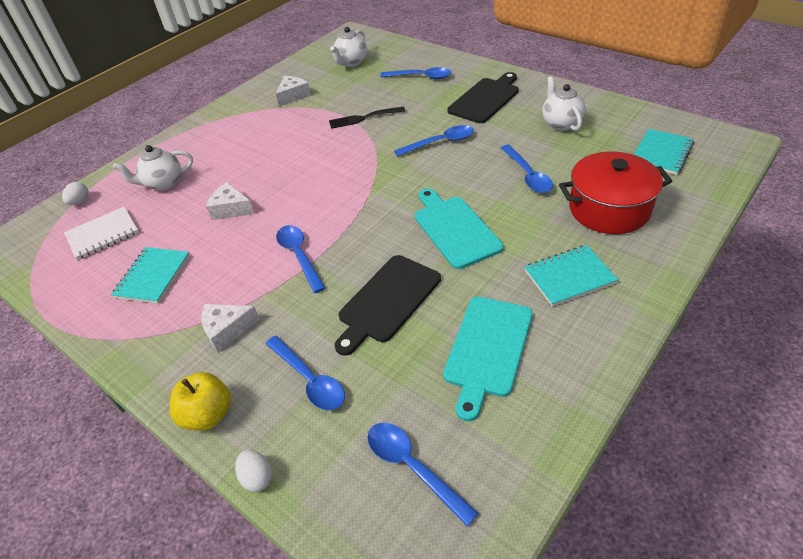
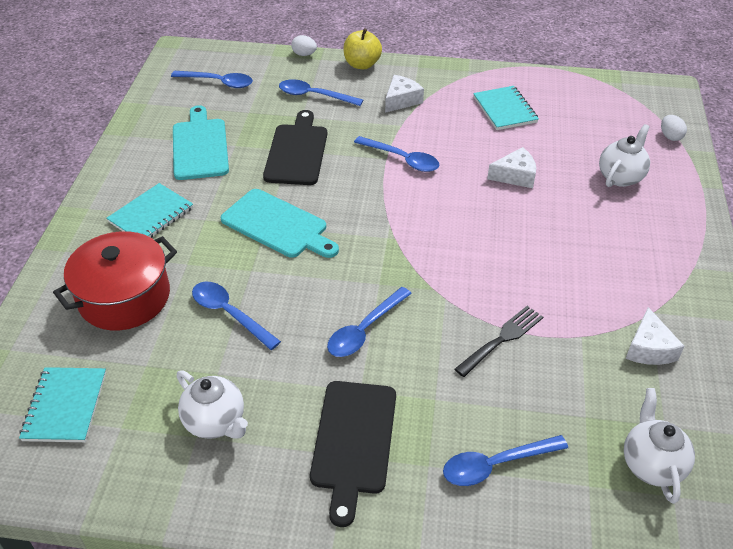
camera: 145 degrees right, 0 degrees up
(103, 235) = (597, 121): white notebook -> none

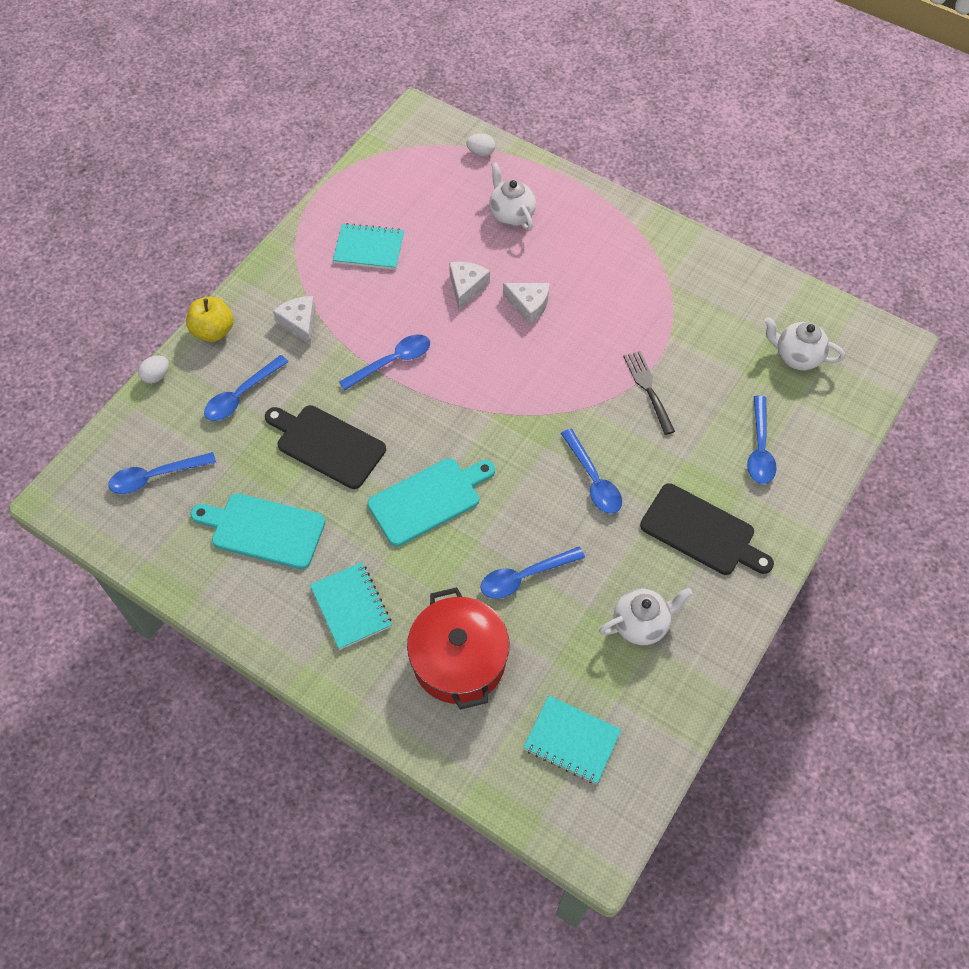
camera: 65 degrees left, 15 degrees up
(219, 82) = (155, 477): blue spoon -> blue spoon turned 150 degrees counterclockwise
(649, 348) = (700, 301): white cheese -> white cheese (529, 305)

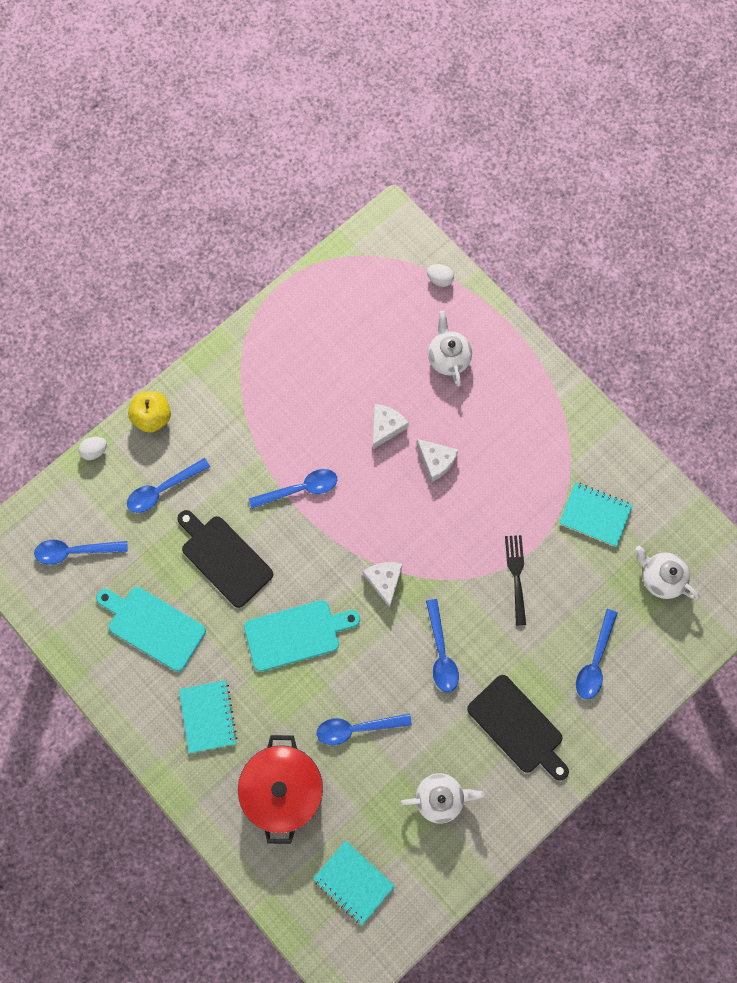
camera: 15 degrees right, 15 degrees up
(300, 323) = (229, 427): white cheese -> white cheese (384, 581)
(369, 248) = (309, 362): turquoise notebook -> turquoise notebook (595, 515)

